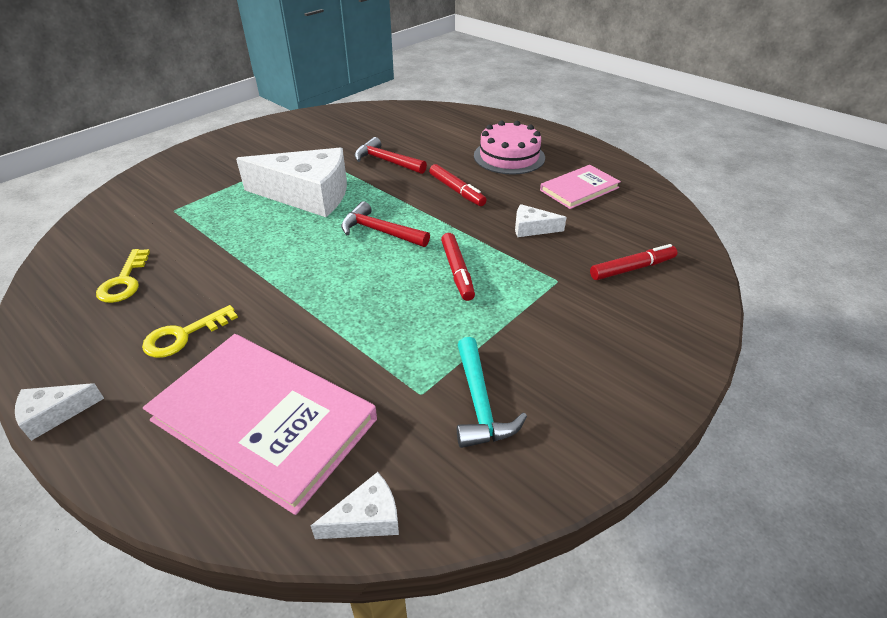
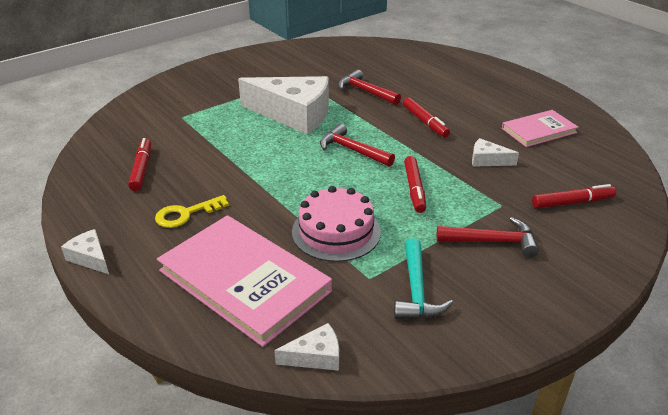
camera: 10 degrees right, 5 degrees down
(54, 414) = (90, 258): white cheese -> white cheese turned 60 degrees clockwise
(124, 281) = (141, 169): yellow key -> red marker
(509, 156) = (478, 96): pink cake -> pink cake (336, 231)
(556, 327) = (493, 241): none -> red hammer

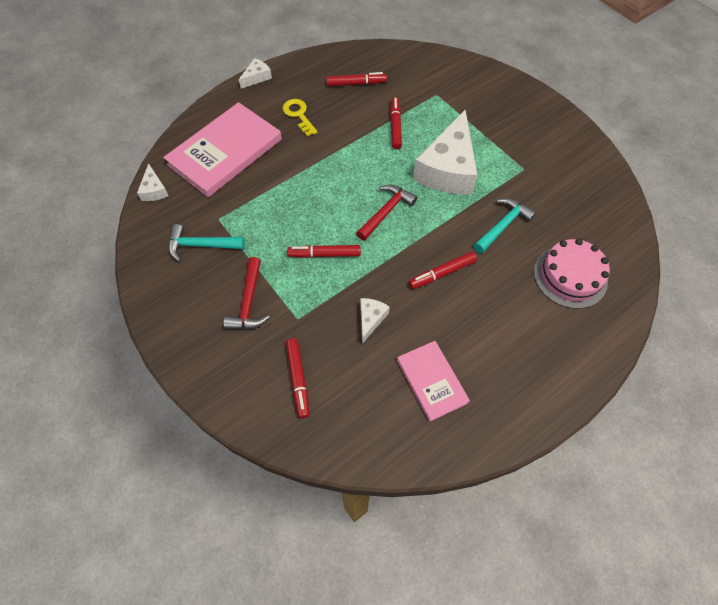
camera: 90 degrees right, 25 degrees up
(226, 143) = (395, 126): none -> red marker
(336, 231) = (271, 200): pink cake -> pink cake (570, 276)
(365, 91) = (503, 225): red hammer -> turquoise hammer

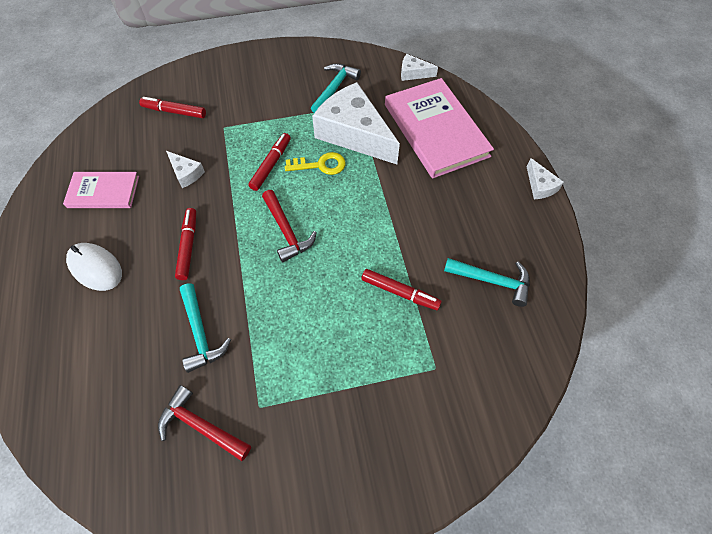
camera: 115 degrees right, 0 degrees up
(249, 302) = (259, 102): red hammer -> red hammer (200, 425)
(298, 115) = (462, 204): yellow key -> yellow key (320, 165)
(356, 83) = (492, 281): red marker -> turquoise hammer
(448, 169) = (308, 317): white cheese -> white cheese (354, 134)
(505, 332) = (95, 268): none -> white mouse
(570, 276) = (98, 365): pink cake -> none

